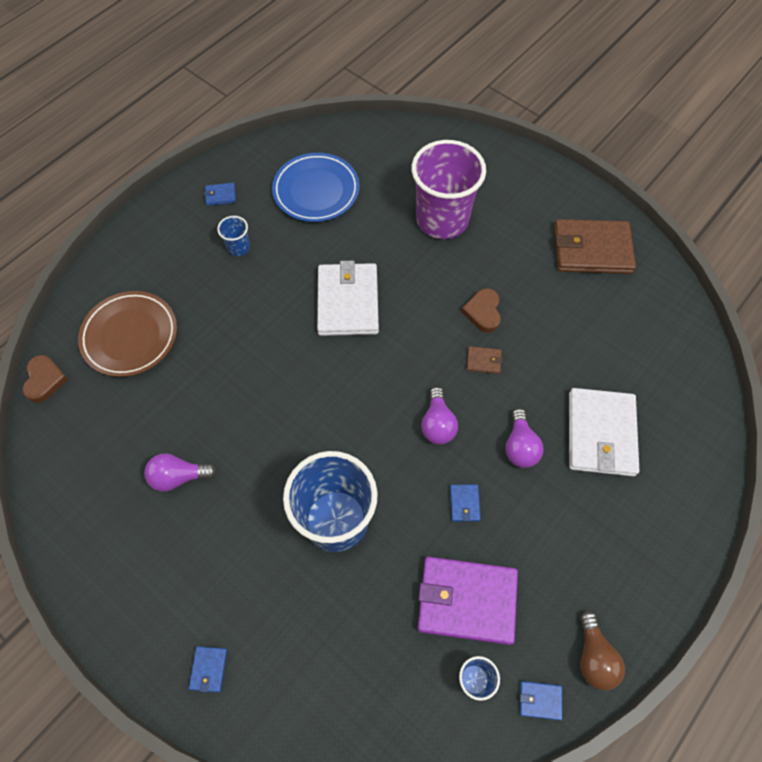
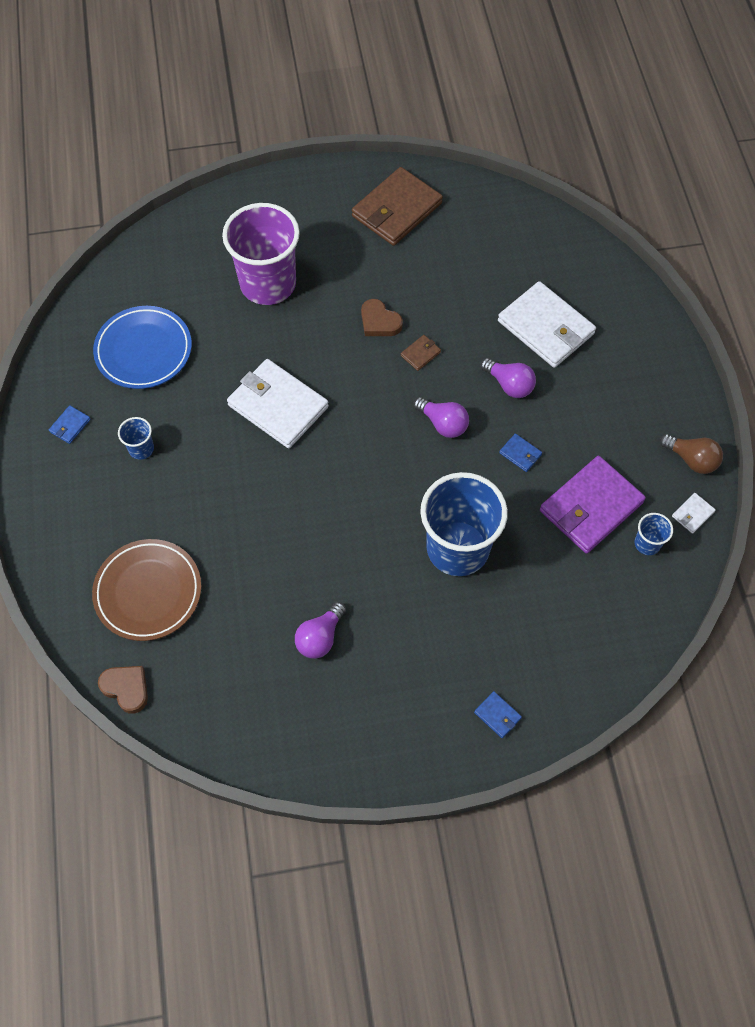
camera: 50 degrees left, 0 degrees up
(540, 700) = (692, 514): blue wallet -> white wallet

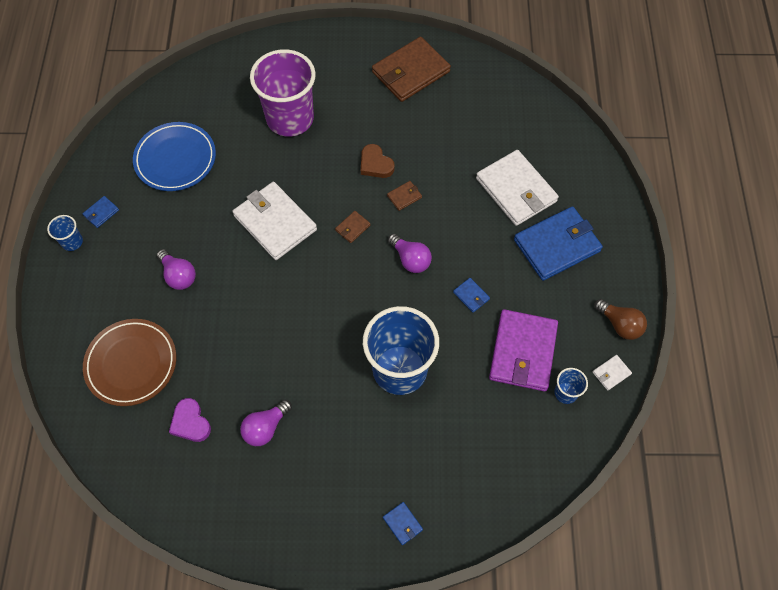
camera: 10 degrees right, 0 degrees up
(126, 688) = (94, 444): brown heart -> none
(141, 449) = (154, 241): blue cup -> blue cup (72, 242)
(232, 646) = (190, 422): none -> purple heart
(369, 398) = (352, 228): none -> brown wallet
(509, 385) = (474, 234): purple light bulb -> purple light bulb (178, 275)
(590, 507) = (522, 352): purple wallet -> purple wallet turned 45 degrees counterclockwise
(604, 383) = (557, 245): none -> blue wallet

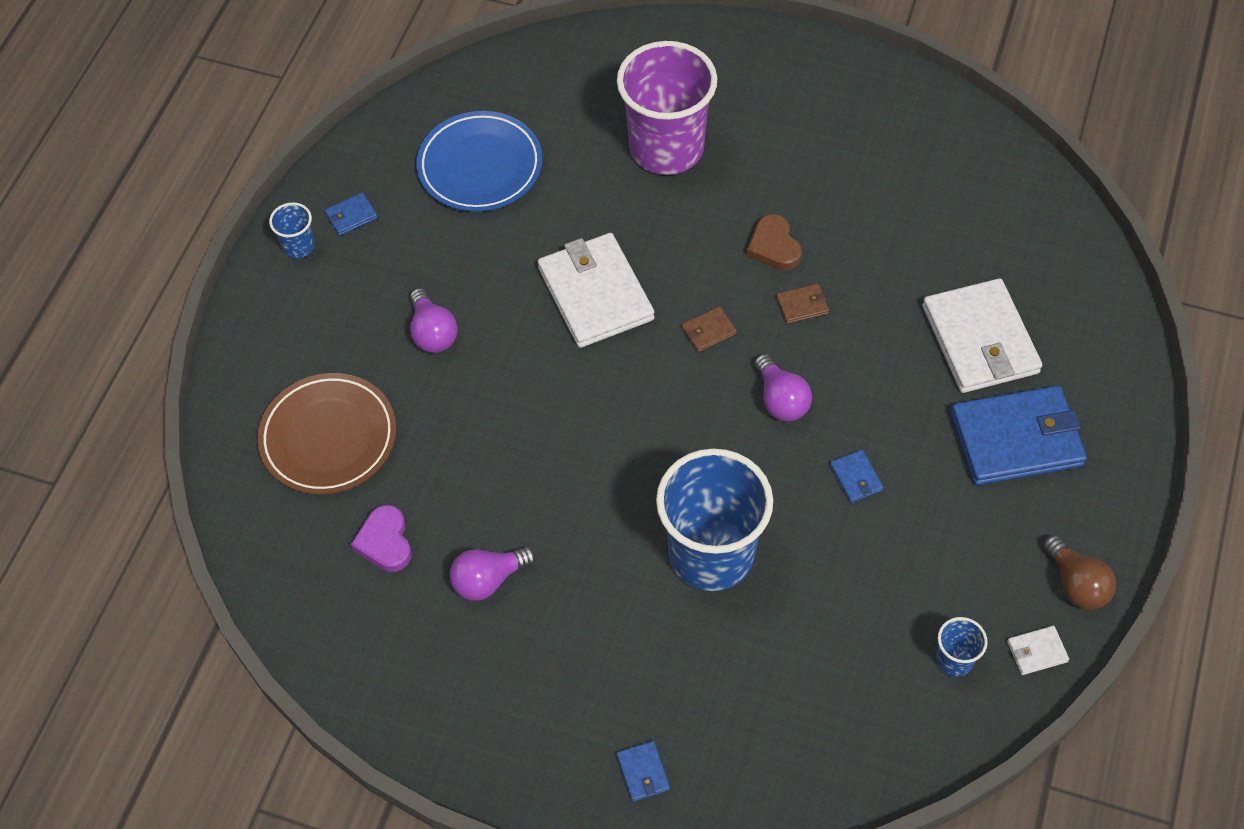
camera: 20 degrees right, 5 degrees down
(410, 72) = (874, 122): brown wallet -> none
(522, 352) = (908, 581): purple wallet -> none

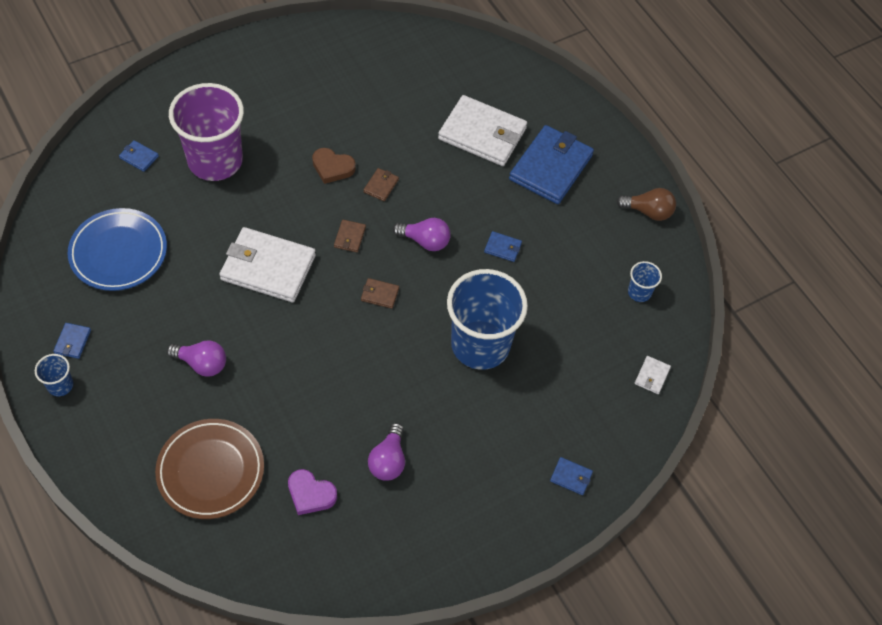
camera: 55 degrees left, 0 degrees up
(600, 89) = (139, 157): none -> blue wallet
(671, 413) = (379, 294): none -> brown wallet
(1037, 651) = (667, 256): white wallet -> white wallet (652, 376)

